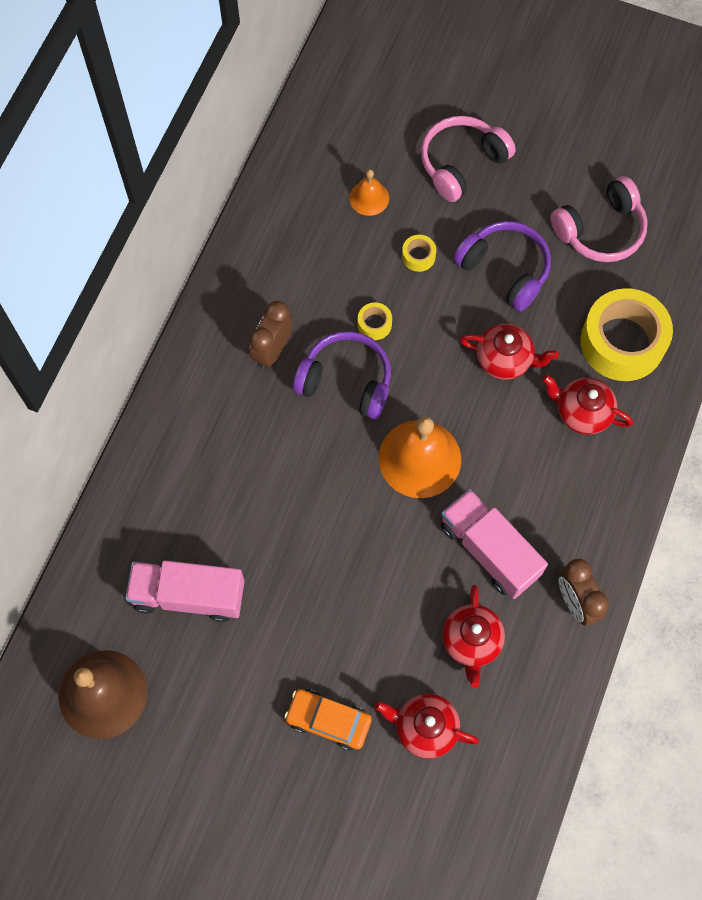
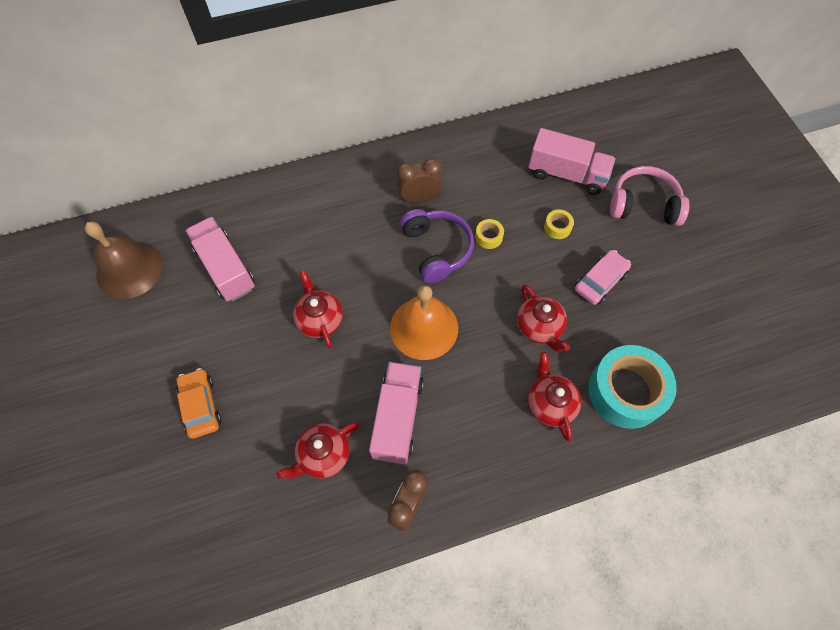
camera: 50 degrees right, 5 degrees down
(369, 198) = (567, 174): orange bell -> pink truck
(425, 728) = (238, 471): red teapot -> red teapot (320, 319)
(505, 270) = (600, 281): purple headphones -> pink car
(600, 230) = (689, 317): pink headphones -> none
(622, 342) = (626, 391): yellow tape -> turquoise tape

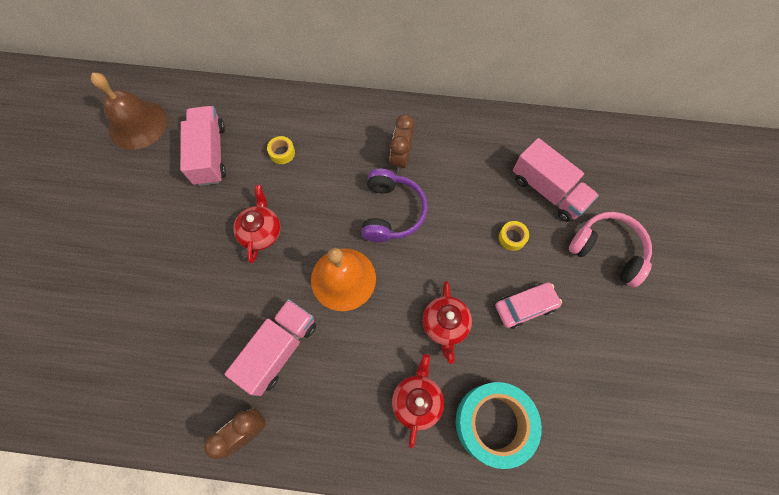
camera: 25 degrees right, 5 degrees up
(200, 406) = (131, 264): orange car -> none
(323, 455) = (202, 352): red teapot -> none
(419, 198) = (401, 158): brown clock -> brown clock turned 90 degrees counterclockwise
(488, 237) = (444, 220): yellow tape -> yellow tape (282, 153)

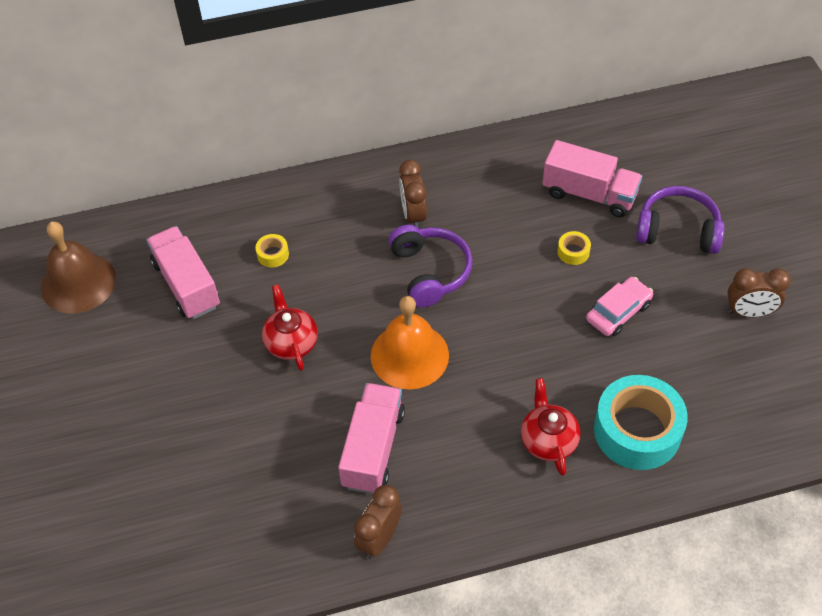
camera: 20 degrees left, 15 degrees down
(445, 325) = (543, 359): red teapot -> none
(607, 251) = (677, 230): pink headphones -> purple headphones
(636, 351) = (749, 312): none -> brown clock

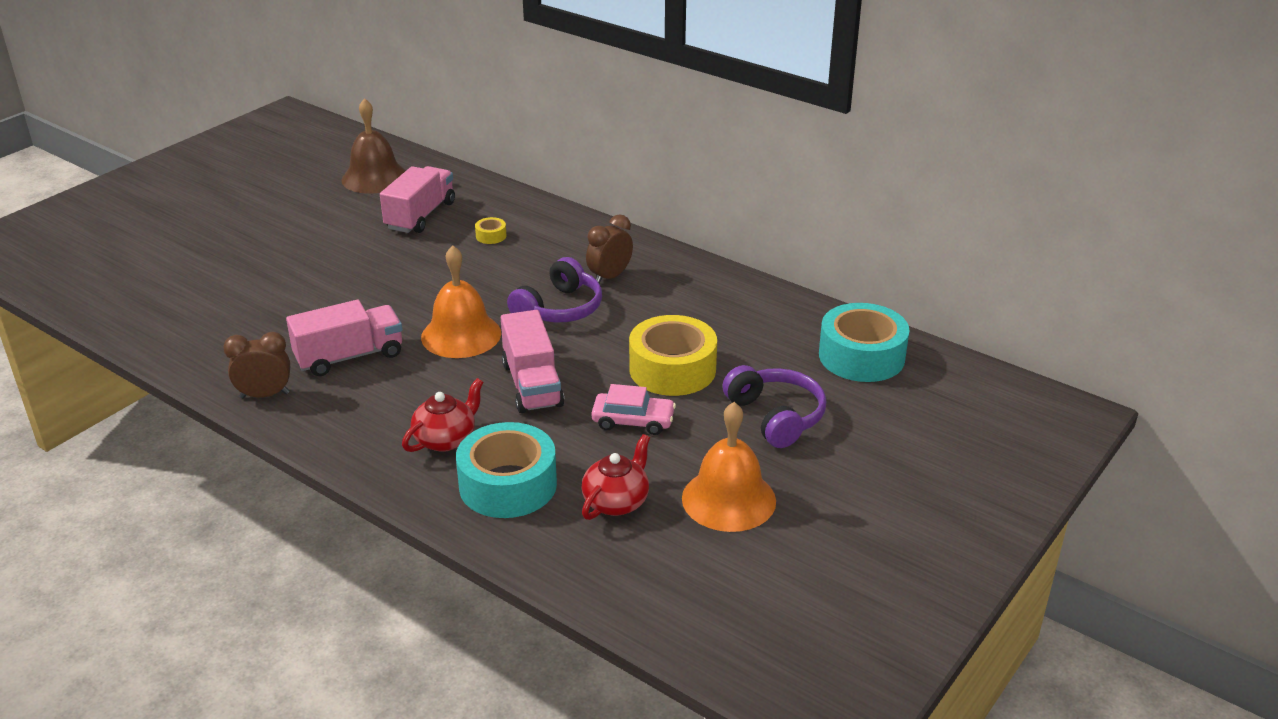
camera: 50 degrees right, 20 degrees down
(291, 342) = (414, 279): red teapot -> red teapot (616, 502)
(573, 252) = (672, 369): yellow tape -> yellow tape, size x2.43
(589, 194) = (752, 351): pink truck -> pink truck (532, 384)
(646, 141) = (861, 356): none -> turquoise tape
(749, 312) = (728, 499): brown clock -> orange bell

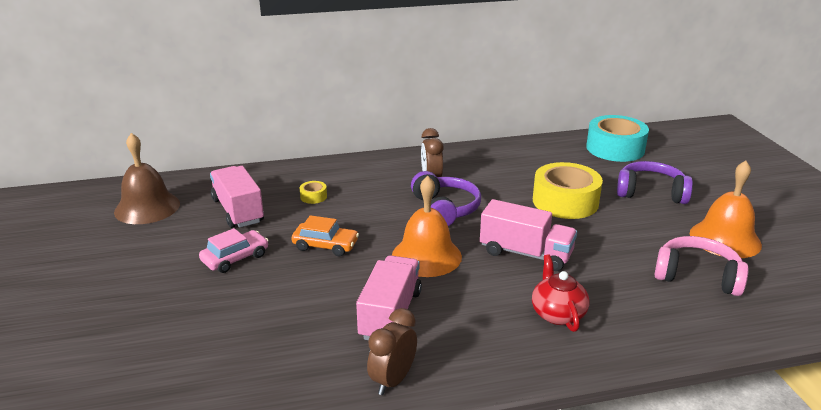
camera: 50 degrees left, 5 degrees down
(417, 280) = (325, 245): none -> orange car
(508, 485) = (641, 310): turquoise tape -> none
(616, 502) = (697, 276): red teapot -> pink headphones
(633, 421) = (609, 236): pink car -> pink car (235, 258)

